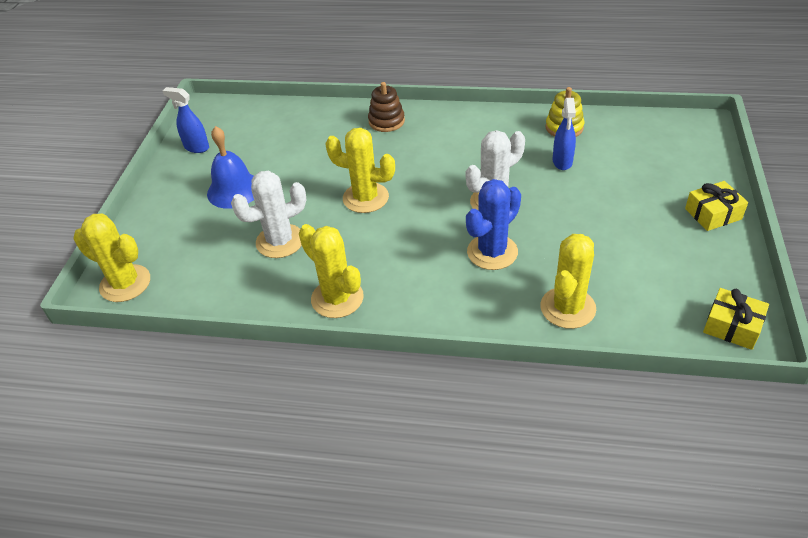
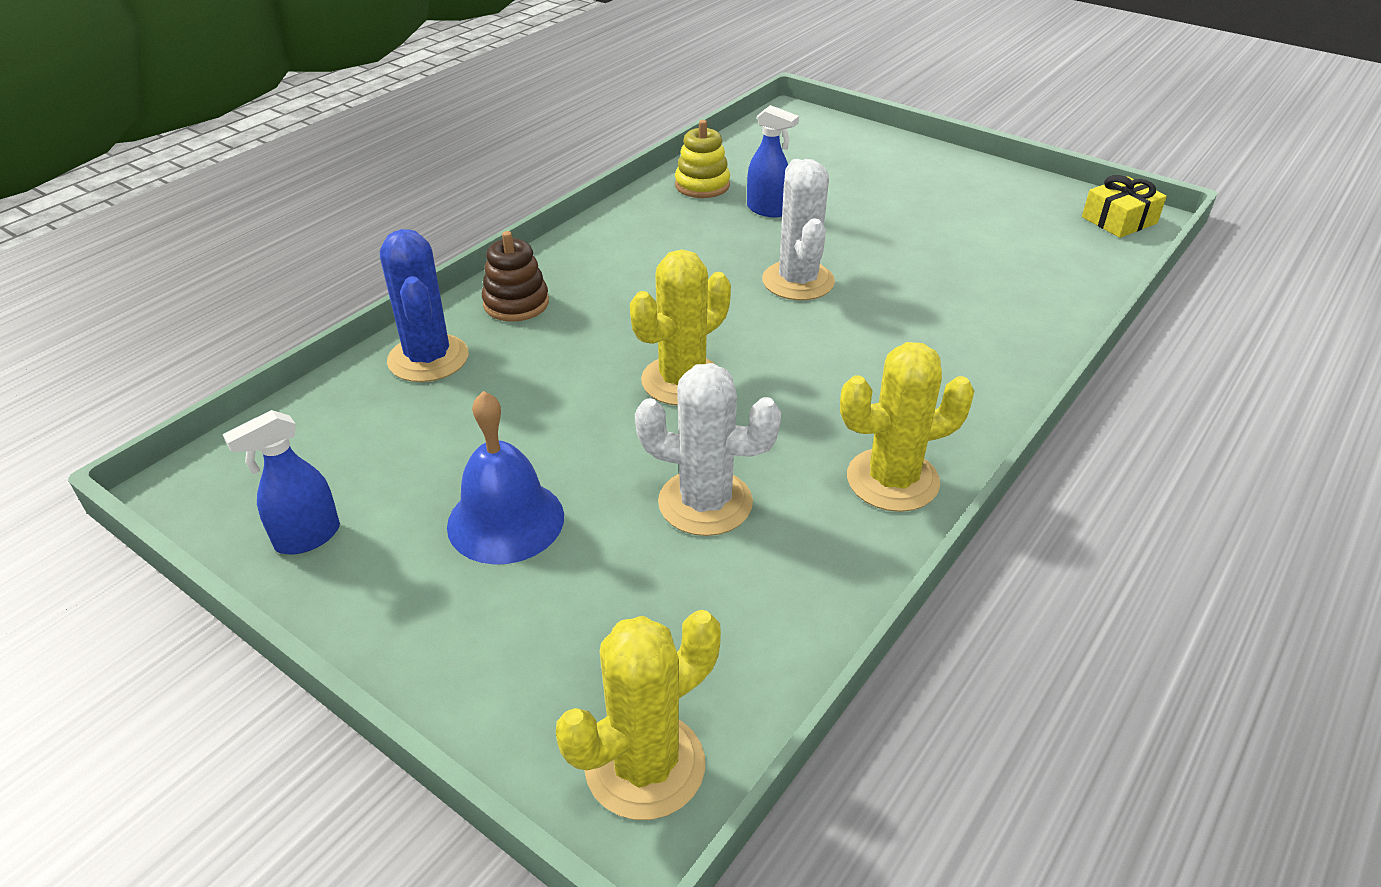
camera: 65 degrees left, 5 degrees down
(280, 241) = (705, 503): white cactus -> white cactus turned 75 degrees counterclockwise
(492, 252) = (896, 316): blue cactus -> blue cactus (428, 358)
(568, 308) = (1034, 300): yellow cactus -> none
(713, 214) = (943, 165): yellow gift -> none

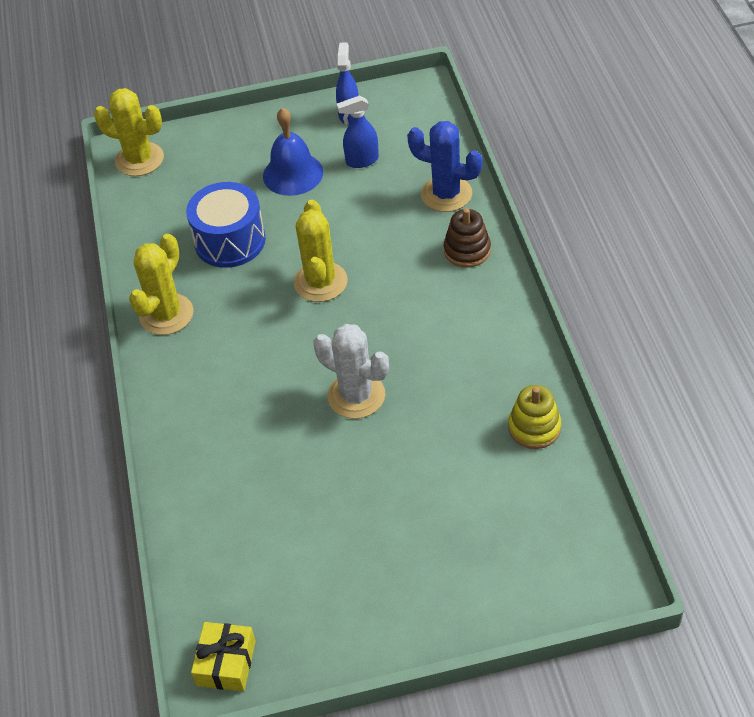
camera: 135 degrees right, 10 degrees up
(645, 765) = (139, 159): yellow cactus -> yellow cactus turned 75 degrees counterclockwise
(705, 503) = (230, 241): white cactus -> blue drum
(767, 210) = (459, 442): blue spray bottle -> blue spray bottle (361, 161)

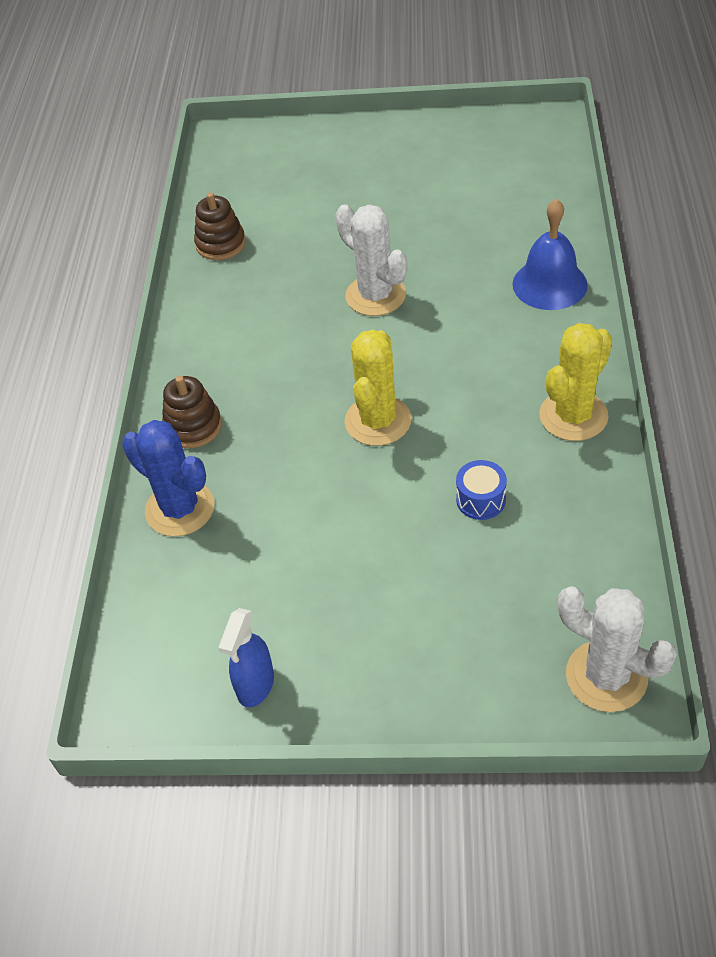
camera: 165 degrees left, 0 degrees up
(139, 159) = (606, 676): yellow cactus -> white cactus
(226, 663) = (537, 129): yellow gift -> none
(230, 241) = (481, 499): blue drum -> blue drum, size x0.51
(293, 174) = (372, 590): blue bell -> blue bell (549, 284)
(361, 161) = (268, 590): blue spray bottle -> none
(534, 428) = (220, 244): yellow stacking toy -> brown stacking toy

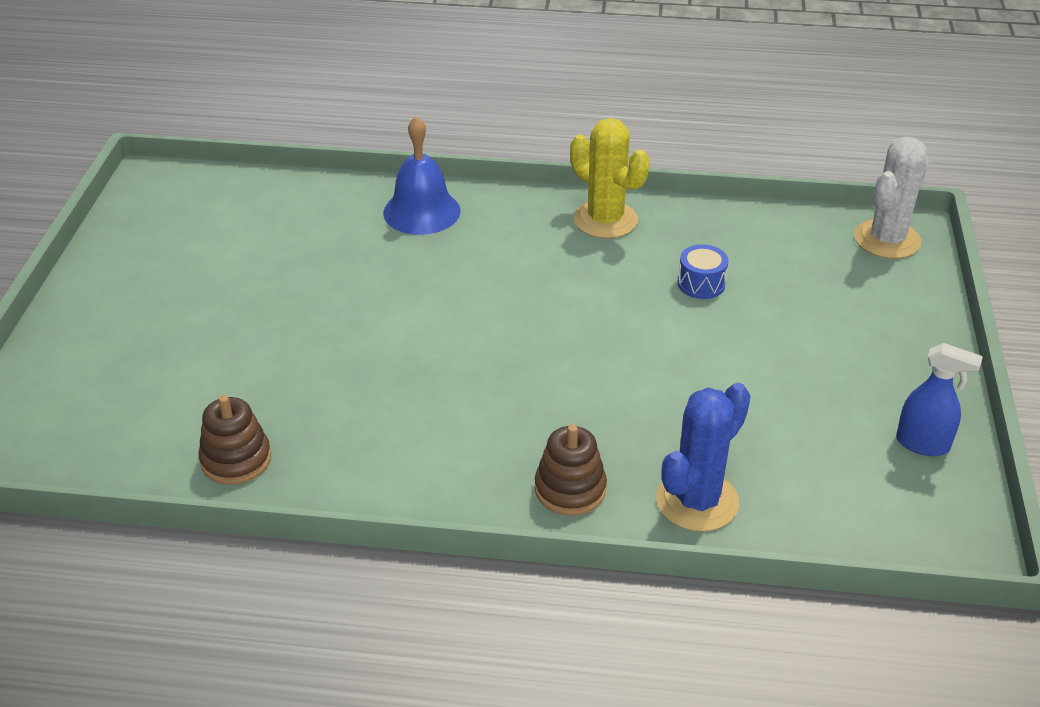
camera: 90 degrees left, 10 degrees down
(375, 295) = (393, 329): white cactus -> none
(378, 421) = (589, 341): yellow cactus -> none

